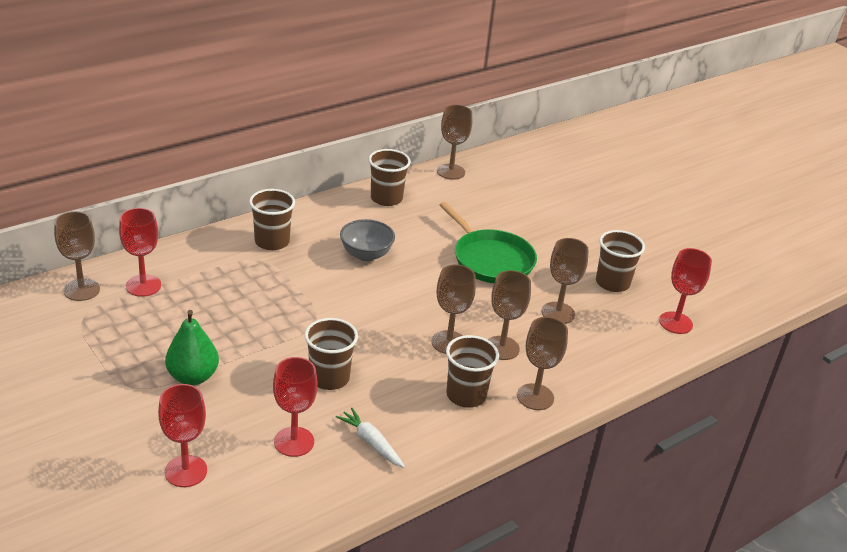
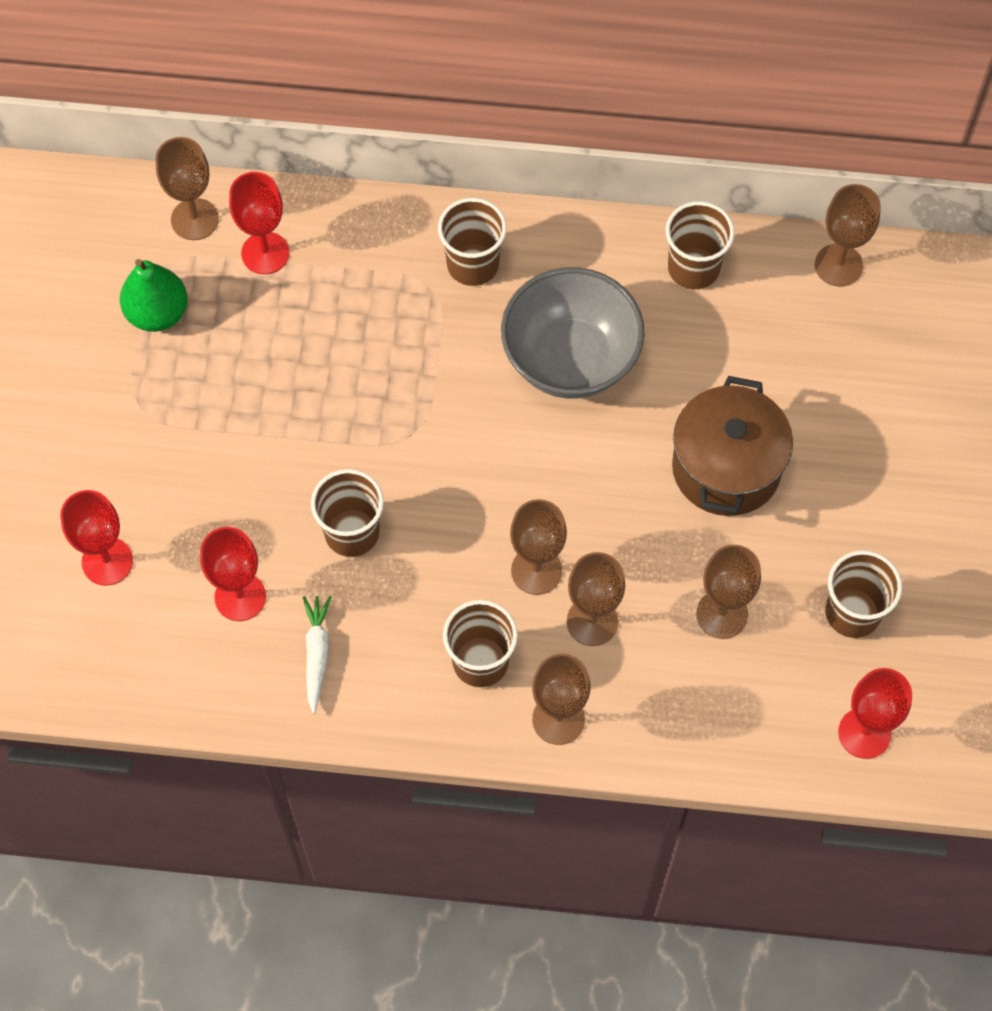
camera: 45 degrees right, 30 degrees up
(193, 377) = (211, 434): green pear -> green pear (157, 313)
(366, 254) = (570, 359): grey bowl -> grey bowl, size x1.68
(490, 259) = (726, 468): green pan -> brown pot

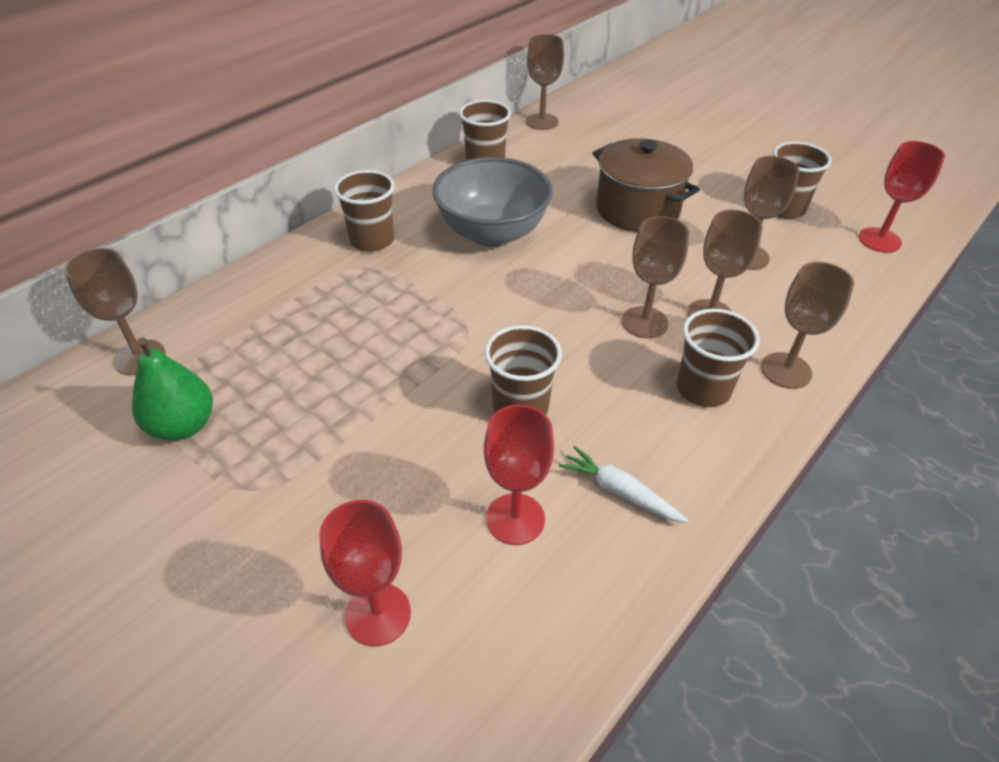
camera: 55 degrees left, 20 degrees down
(265, 253) = (224, 333): red goblet -> none

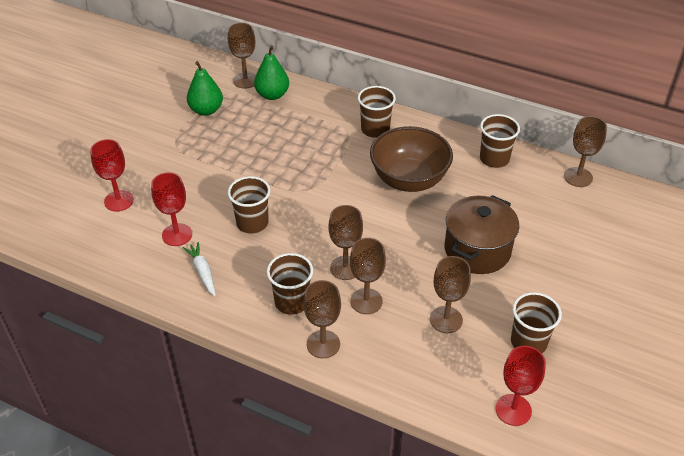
camera: 75 degrees right, 0 degrees up
(209, 330) = (272, 95): none -> green pear
(492, 233) = (409, 180): grey bowl -> brown bowl
(620, 492) = (203, 272): white carrot -> white carrot turned 45 degrees counterclockwise

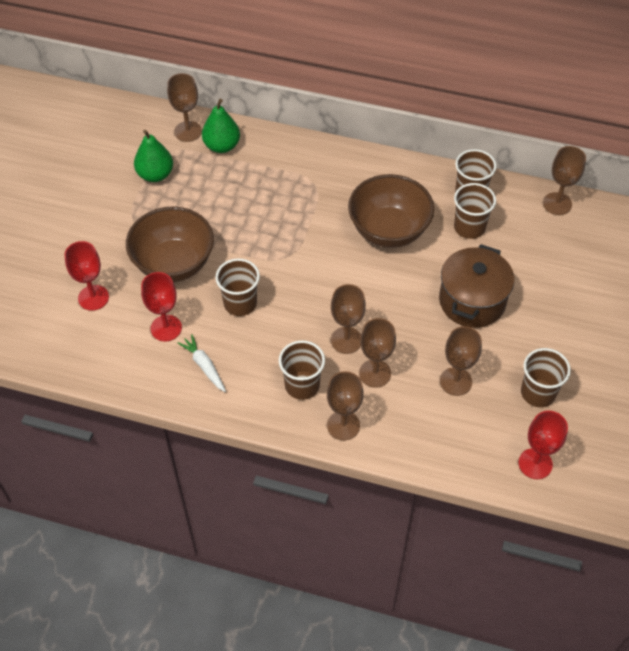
camera: 10 degrees left, 10 degrees up
(201, 182) = (174, 264): none -> brown bowl
(375, 129) = (341, 174): brown cup -> brown cup (469, 227)

